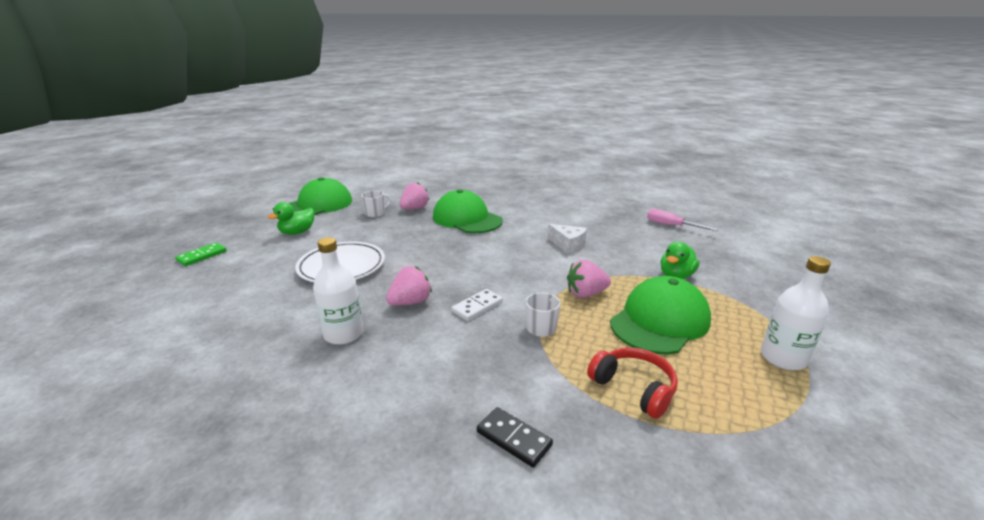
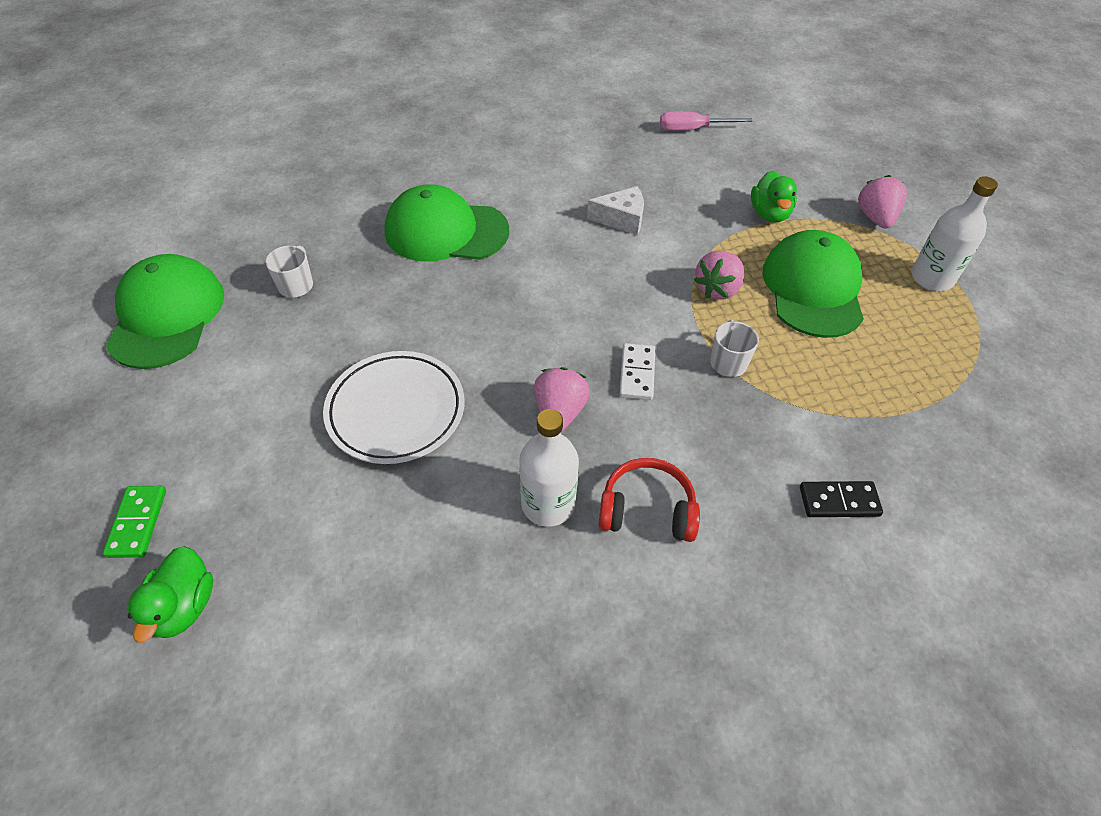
camera: 40 degrees left, 25 degrees up
(297, 232) = (226, 389): green duck -> green duck (184, 606)
(414, 208) = (343, 246): pink strawberry -> pink strawberry (875, 218)
(634, 388) = (867, 384): red headphones -> red headphones (647, 510)

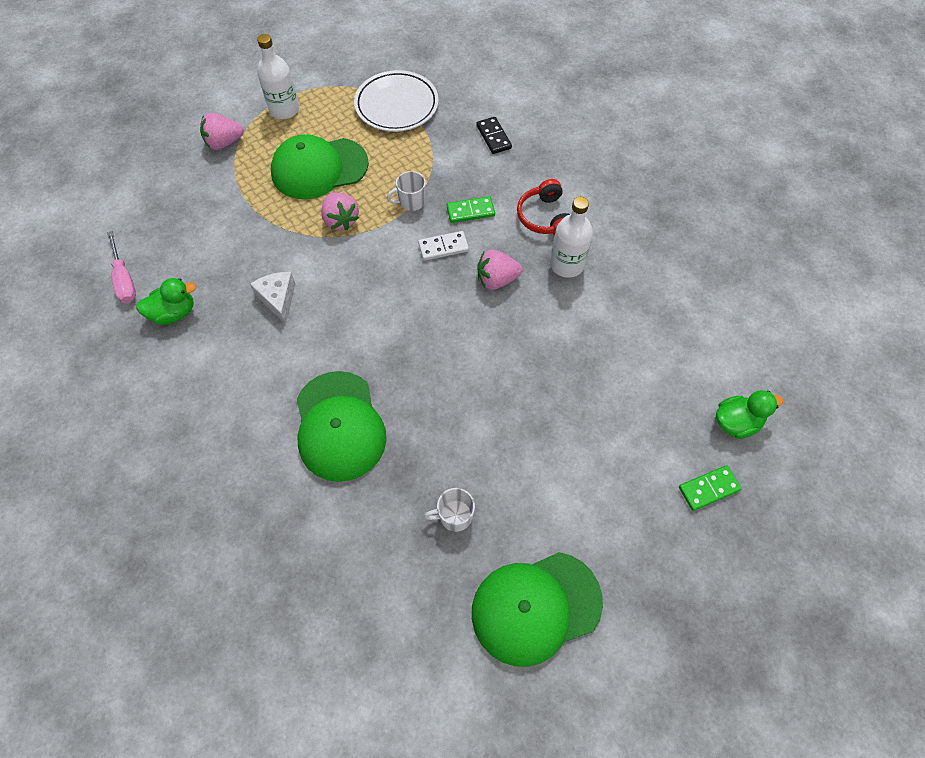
camera: 110 degrees left, 10 degrees up
(396, 411) = (543, 375): white plate -> white plate (396, 105)
(690, 421) = (470, 211): none -> green domino
(717, 289) = (341, 220): pink strawberry -> pink strawberry turned 45 degrees clockwise
(769, 214) = (239, 204): green duck -> green duck (174, 313)

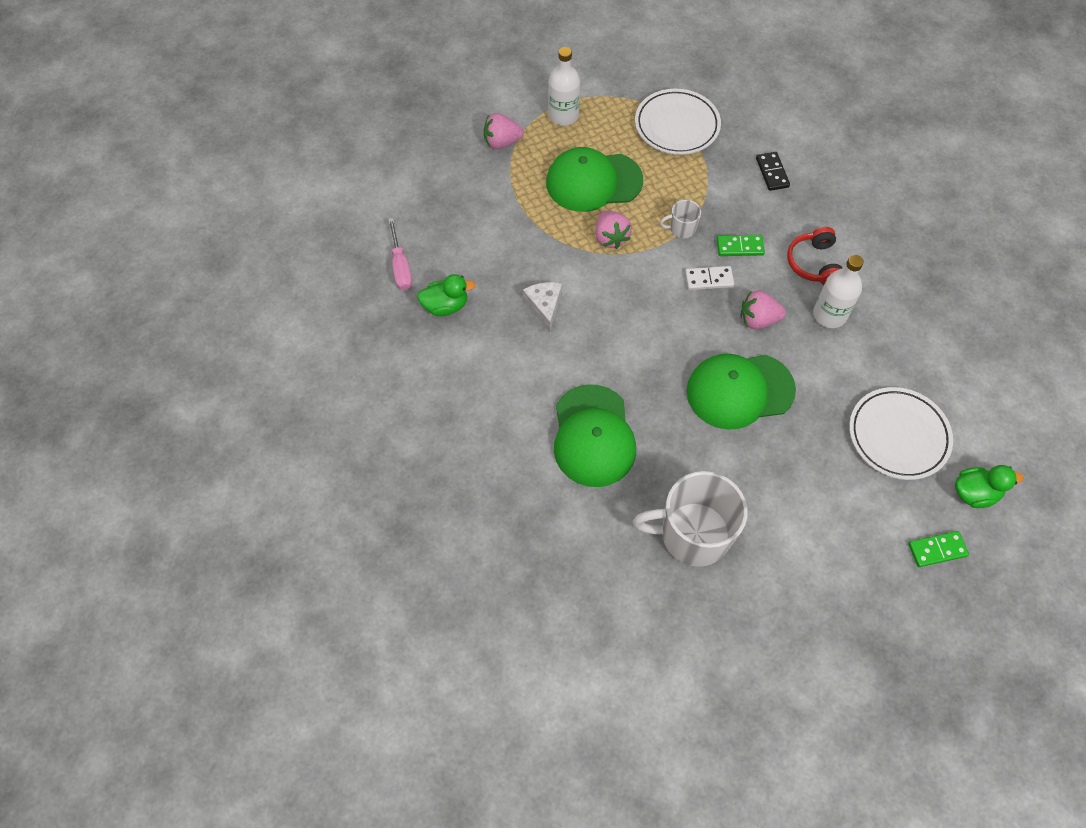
camera: 10 degrees right, 0 degrees up
(454, 516) = (692, 534): white mug -> white mug, size x2.25
(535, 607) = (758, 627): green cap -> green cap (739, 391)
(651, 375) = (898, 436): none -> white plate

